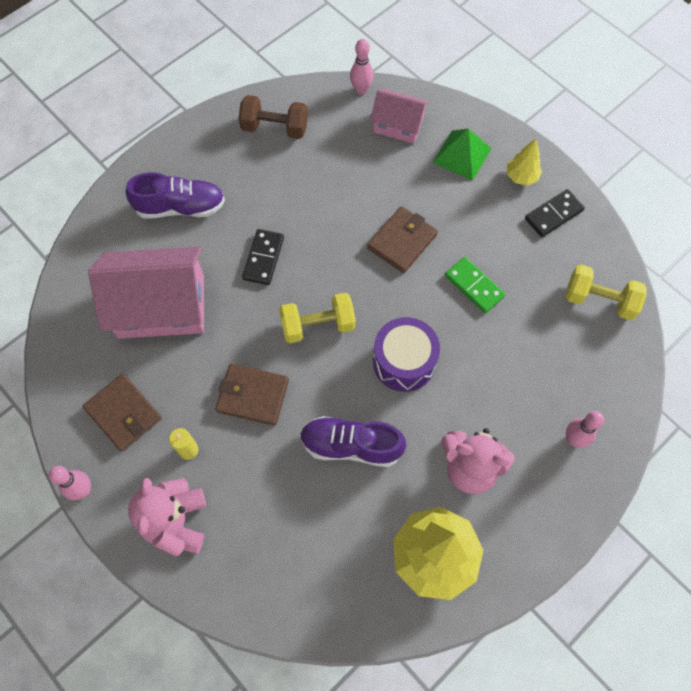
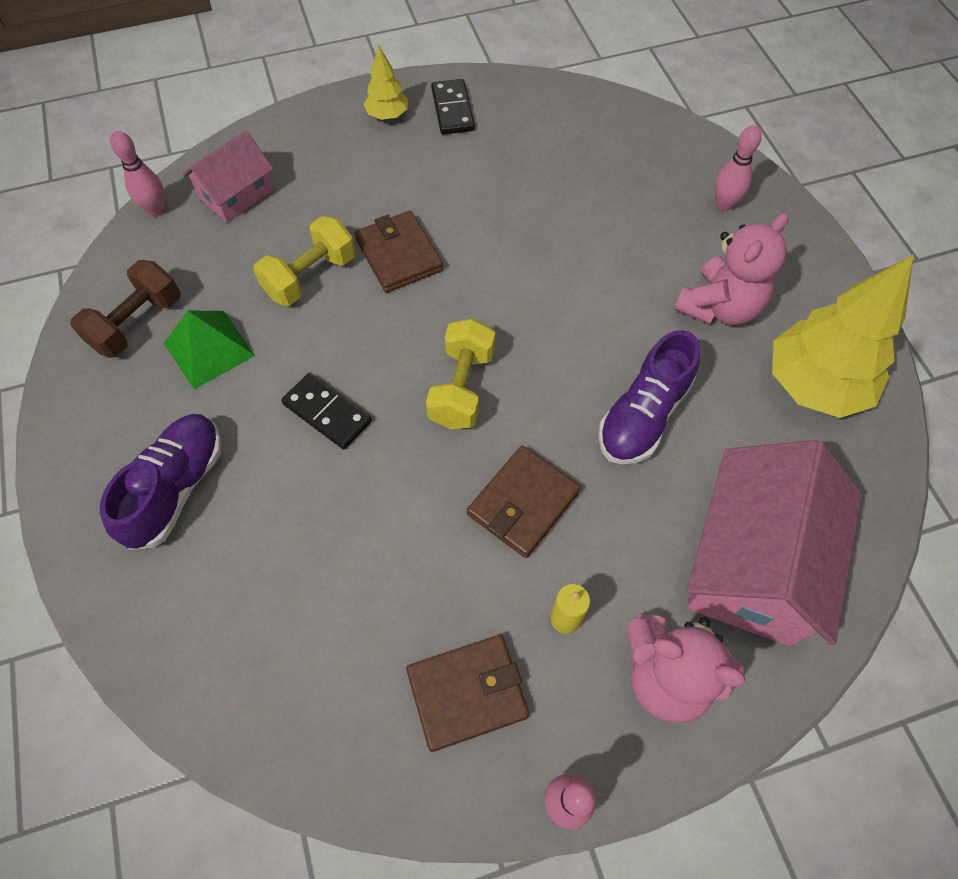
camera: 65 degrees left, 5 degrees down
(161, 306) = (322, 574): pink house -> pink house (753, 564)
(404, 361) = (559, 317): purple drum -> none
(462, 155) = (322, 153): green pyramid -> green pyramid (209, 349)
(474, 286) = (498, 212): green domino -> none
(599, 300) = (575, 117): yellow dumbbell -> yellow dumbbell (310, 276)

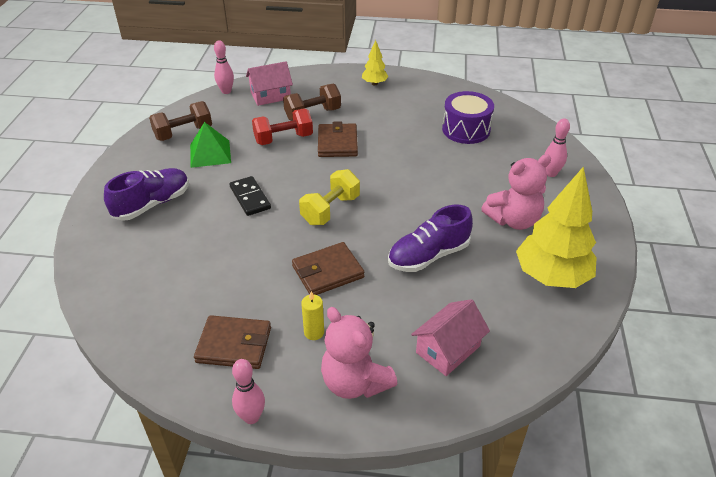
camera: 25 degrees right, 20 degrees down
(310, 276) = (283, 139): yellow dumbbell -> red dumbbell
(327, 210) = (313, 114): none -> brown dumbbell
(452, 110) = (413, 90): black domino -> none
(570, 163) = (466, 130): none -> purple drum
(753, 564) = (448, 349): pink house -> pink house, size x0.56

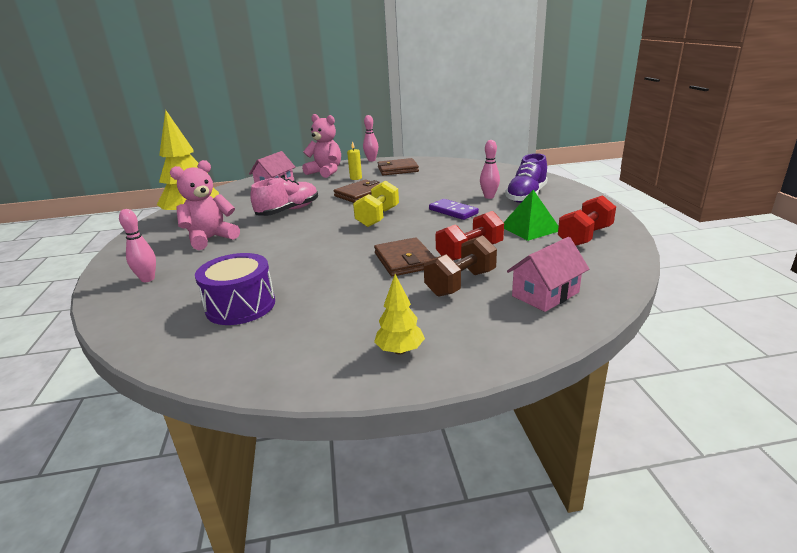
camera: 165 degrees right, 15 degrees down
(183, 133) = (585, 236): brown dumbbell -> red dumbbell
(226, 91) = (615, 287): pink bowling pin -> pink bowling pin (489, 197)
(250, 198) = (453, 211): black domino -> purple domino
(428, 256) = (288, 211): purple shoe -> pink shoe

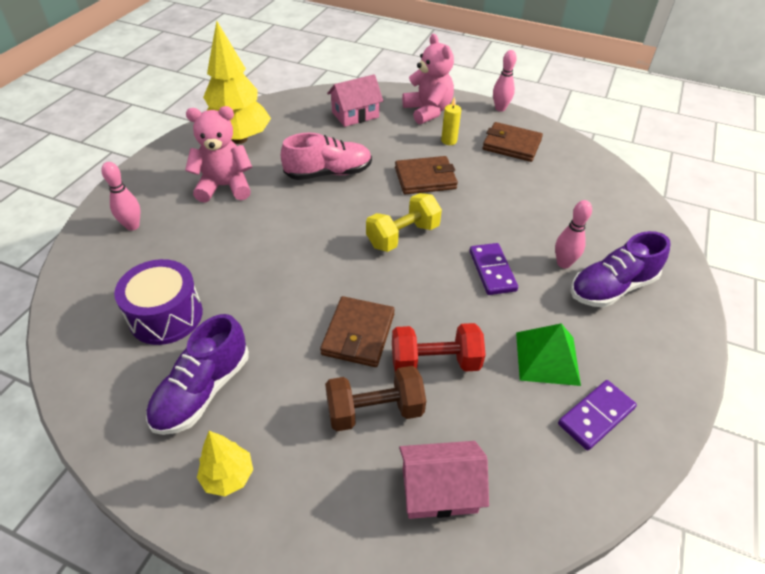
camera: 30 degrees right, 20 degrees up
(323, 325) = (203, 391): none -> purple shoe
(585, 236) = (596, 416): red dumbbell -> purple domino

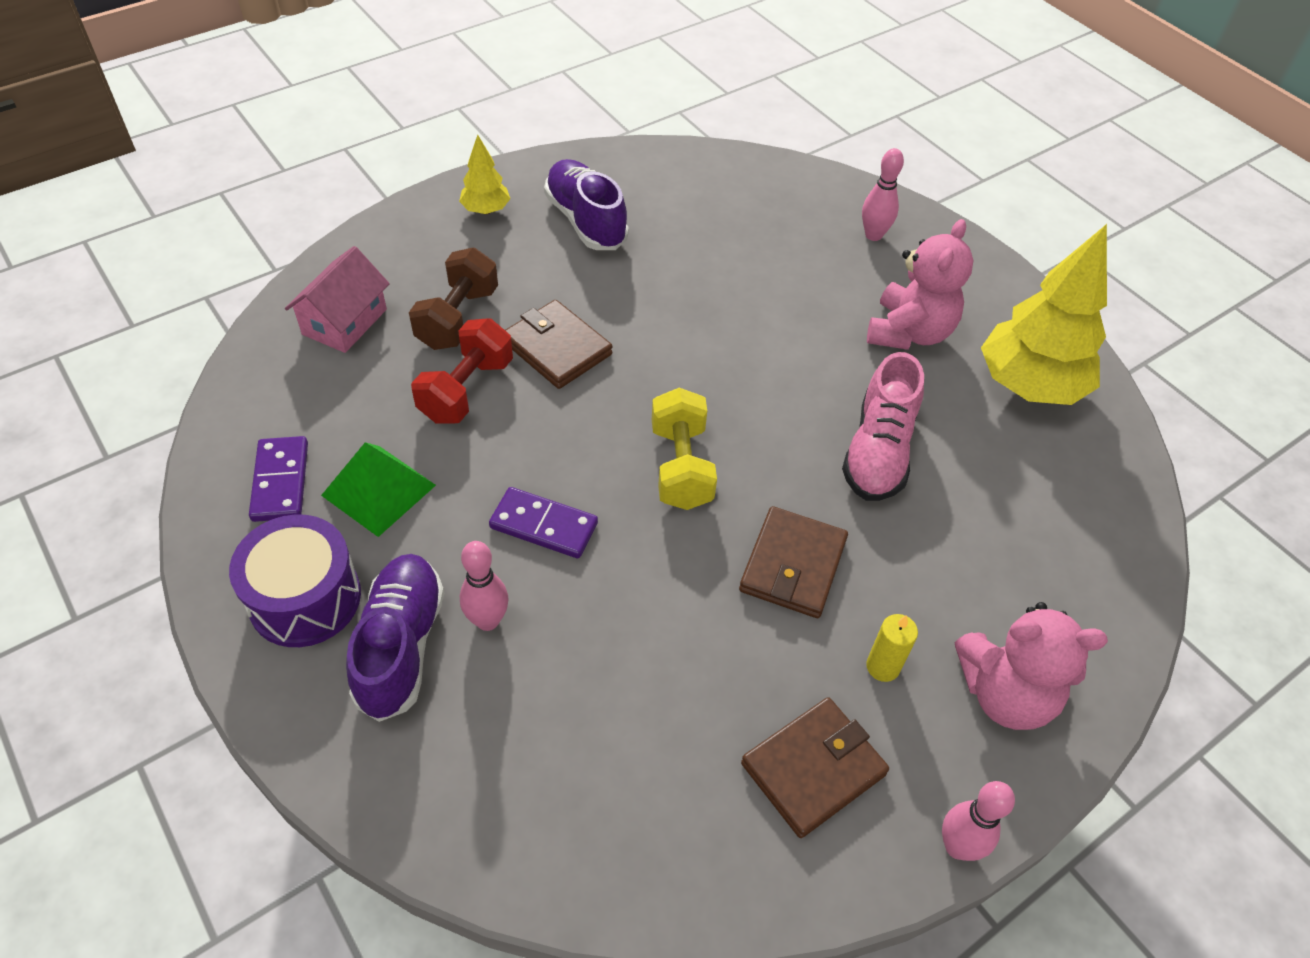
camera: 120 degrees right, 5 degrees up
(166, 316) = (702, 223): purple drum -> purple drum (305, 598)
(355, 115) = (1042, 566): pink house -> none

